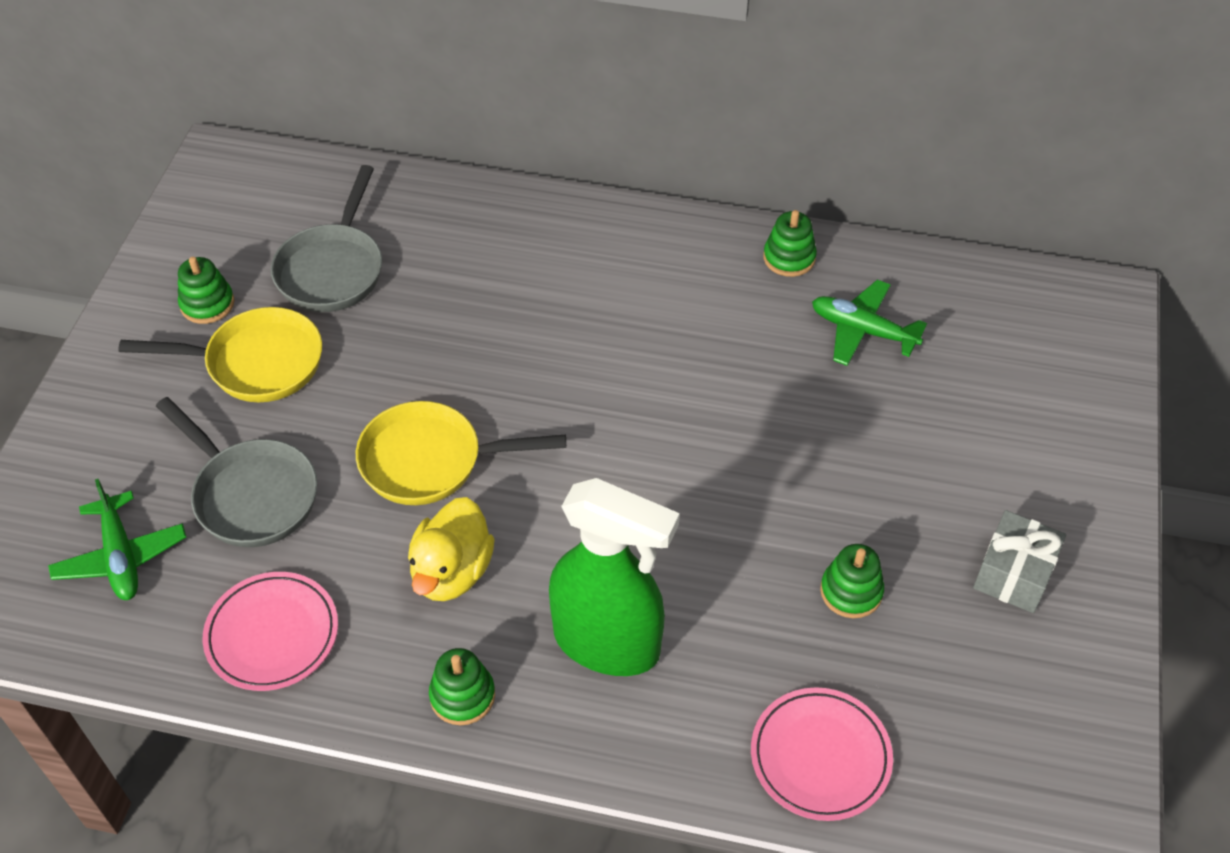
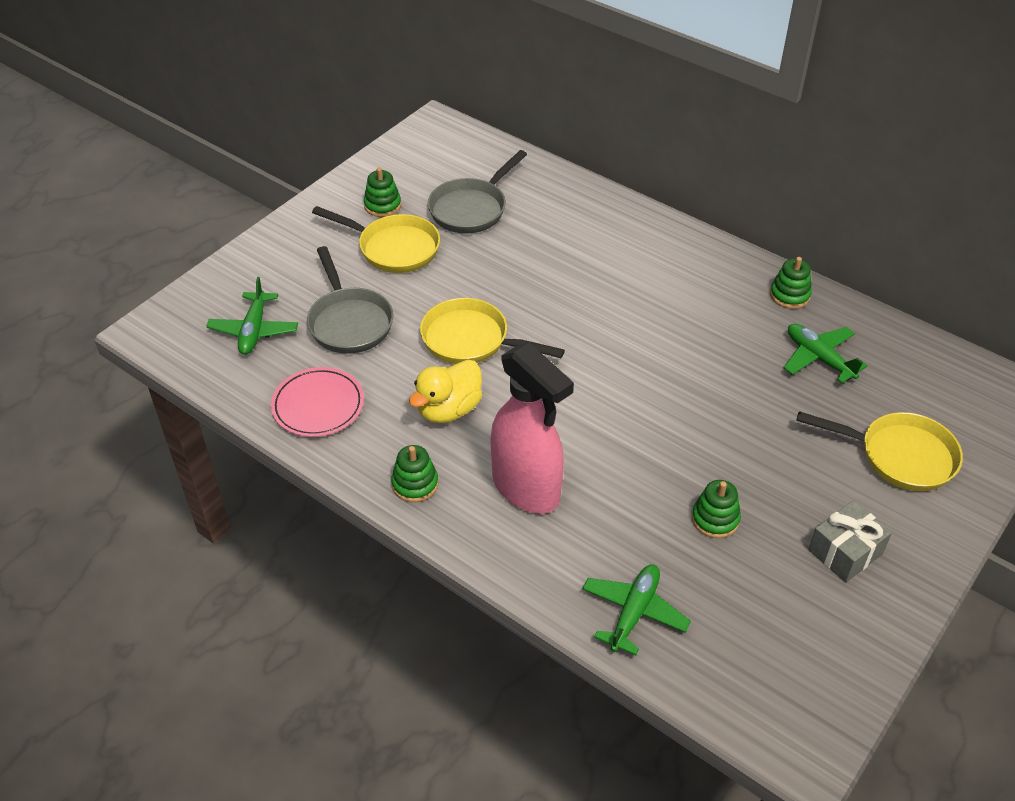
camera: 25 degrees right, 5 degrees down
(608, 644) = (526, 489): green spray bottle -> pink spray bottle
(820, 756) = (634, 612): pink plate -> green plane
(1011, 426) = (899, 456): none -> yellow pan

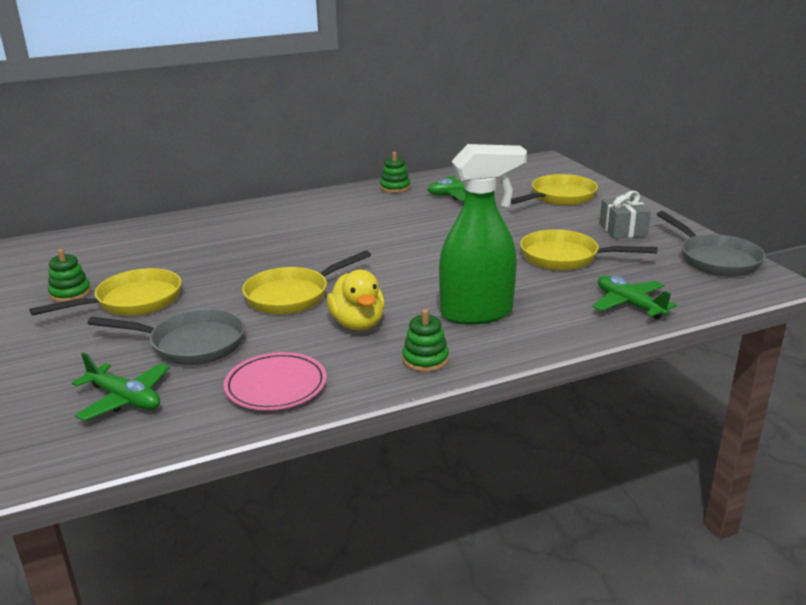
camera: 60 degrees left, 20 degrees down
(471, 208) = (143, 259): grey pan -> grey pan (715, 259)
(526, 489) = (477, 313): pink spray bottle -> green spray bottle
(715, 519) = (565, 257): green stacking toy -> yellow pan

